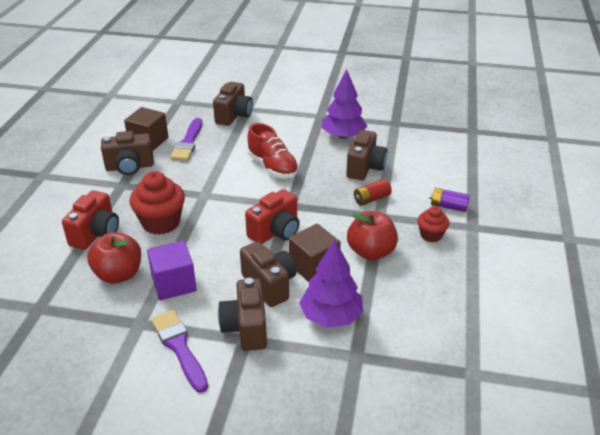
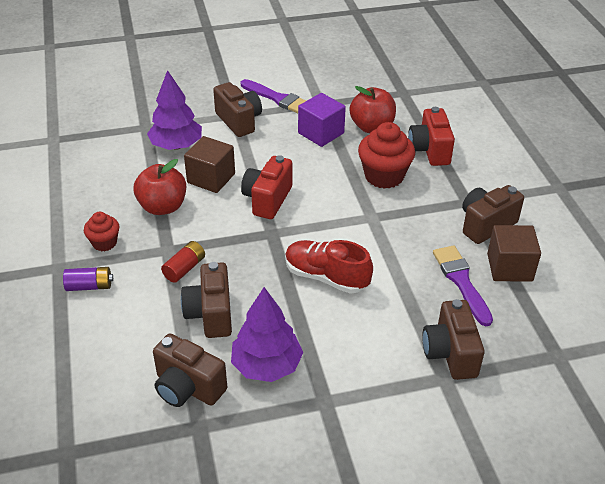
camera: 155 degrees right, 5 degrees up
(269, 285) = (241, 153): brown camera -> brown camera (188, 388)

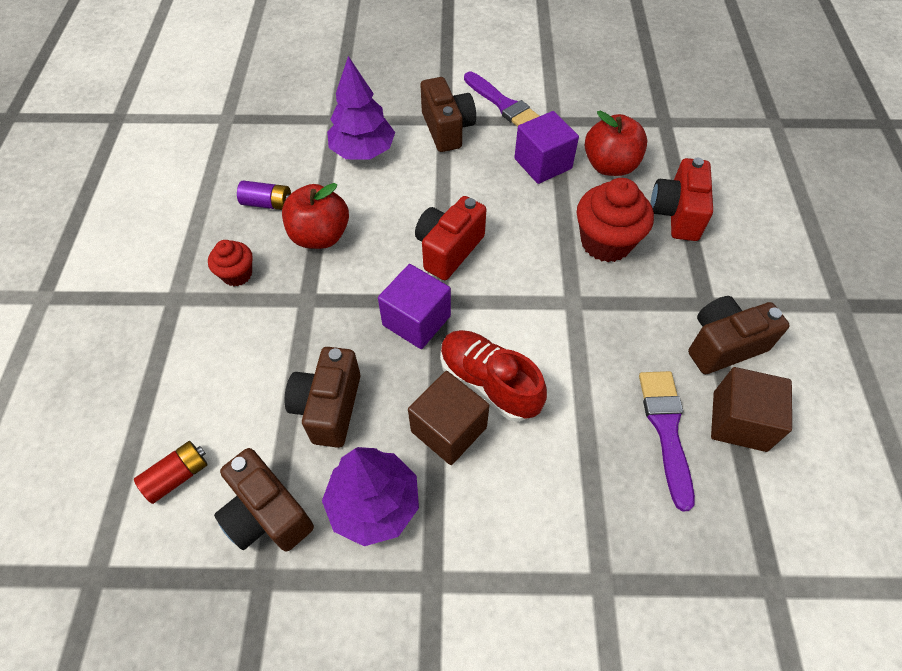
camera: 15 degrees right, 15 degrees up
(89, 286) = (200, 333): purple battery -> purple battery (268, 203)
(184, 268) = (318, 331): red battery -> red battery (177, 476)
(211, 178) = (389, 205): brown cube -> brown cube (448, 429)
(258, 248) = (416, 320): none -> purple cube
(450, 353) = (620, 545): brown camera -> none

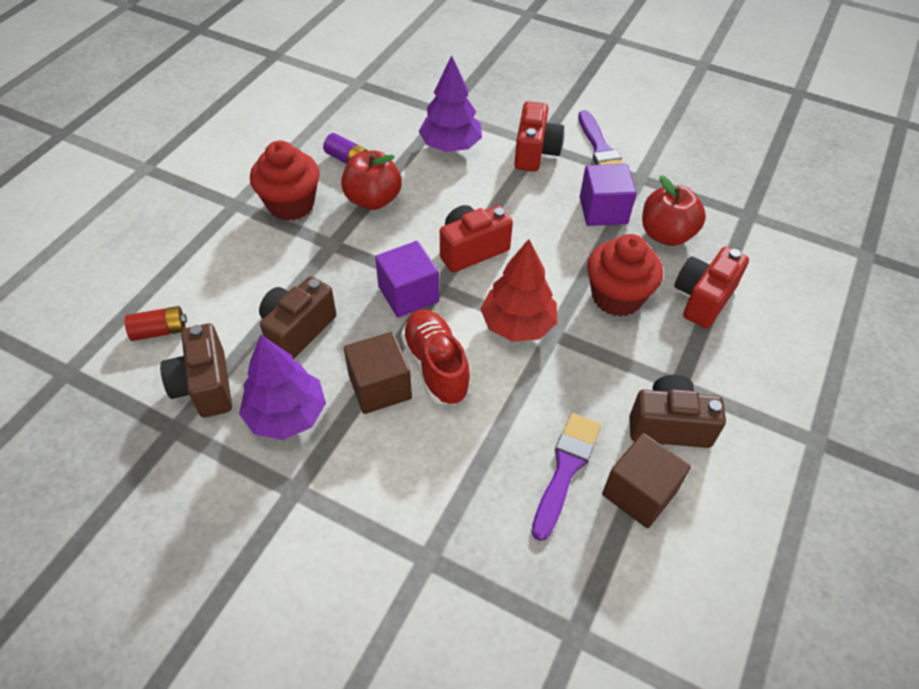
camera: 25 degrees right, 5 degrees down
(237, 274) = (291, 204): red cupcake -> red cupcake, size x1.75
(447, 129) = (535, 152): brown camera -> red camera
(537, 307) = (517, 324): none -> red tree

